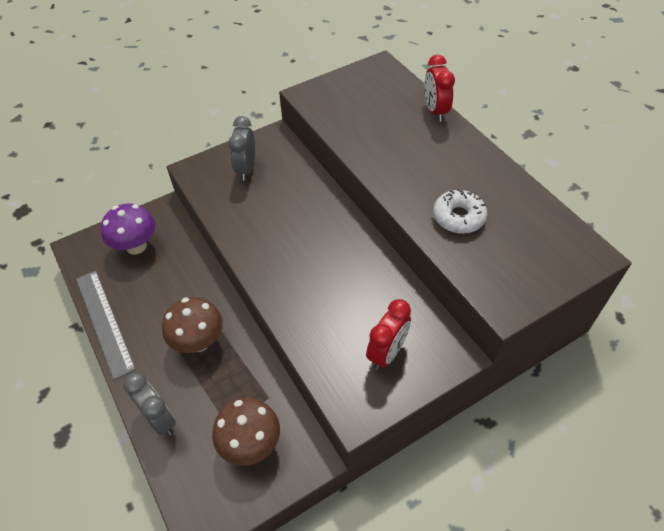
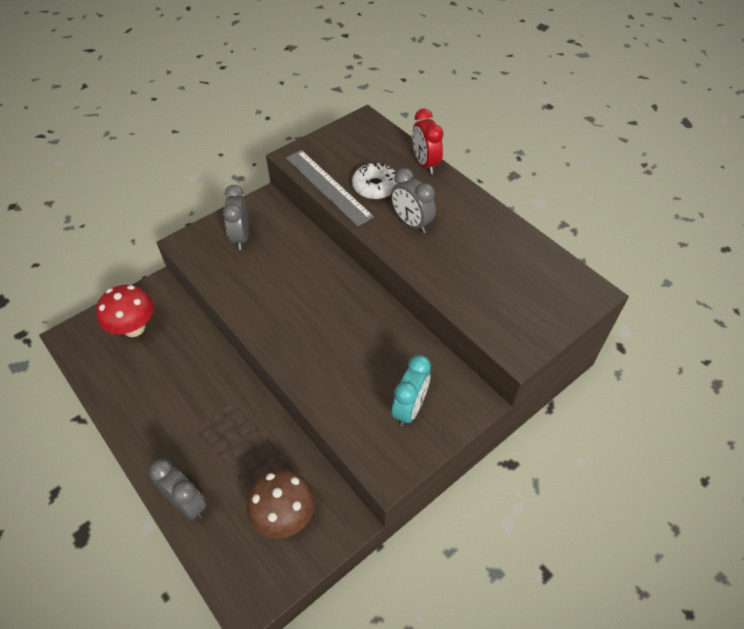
camera: 10 degrees left, 0 degrees up
(104, 322) = (112, 411): grey ruler -> grey ruler (328, 186)
(136, 246) = (134, 328): purple mushroom -> red mushroom
(198, 341) = (215, 419): brown mushroom -> none
(387, 353) = (410, 408): red clock -> turquoise clock
(412, 168) = (411, 223): none -> grey clock
(458, 217) = (462, 268): white donut -> white donut (375, 187)

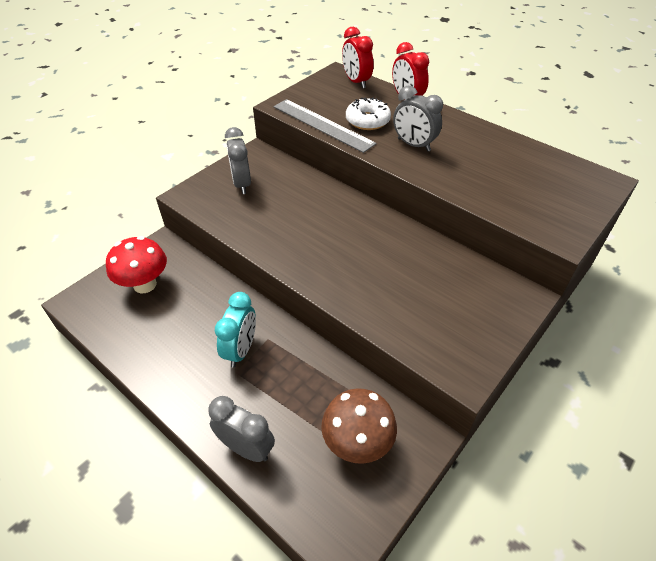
camera: 10 degrees left, 5 degrees down
(380, 135) = (356, 82): none -> red clock
(410, 408) = (463, 311): turquoise clock -> turquoise clock (241, 350)

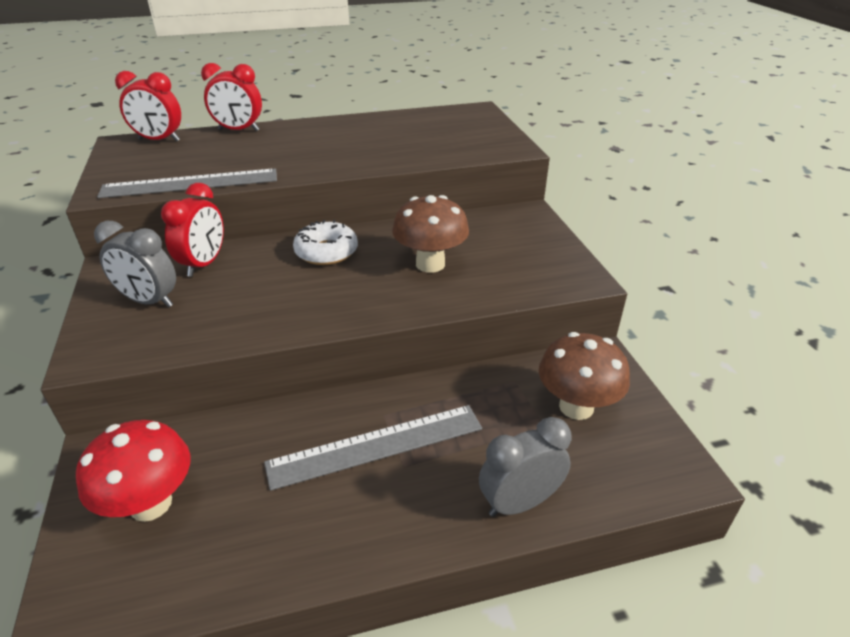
camera: 55 degrees left, 10 degrees down
(241, 350) = (376, 446): turquoise clock -> grey ruler
(291, 180) = (204, 264): none -> red clock
(367, 121) = (232, 159): white donut -> white donut (326, 252)
(391, 275) = (430, 264): none -> brown mushroom
(413, 145) = (310, 154): grey clock -> none

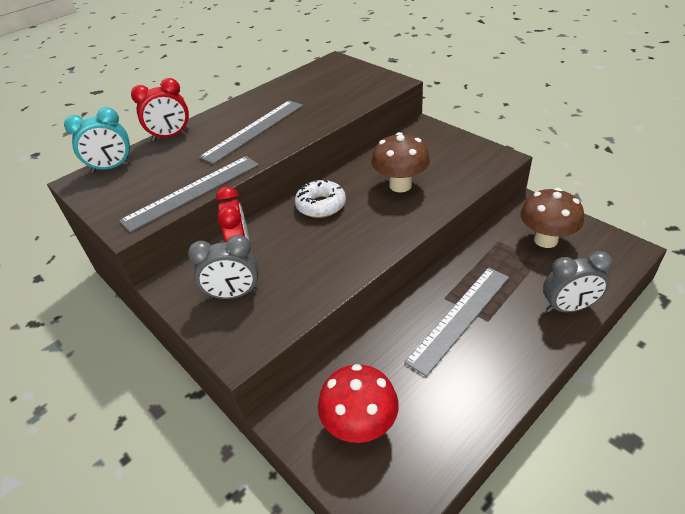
camera: 25 degrees left, 5 degrees up
(159, 140) = (112, 167): red clock -> turquoise clock
(314, 149) = (254, 130): none -> grey ruler
(519, 502) = (568, 307): grey clock -> grey clock turned 135 degrees counterclockwise

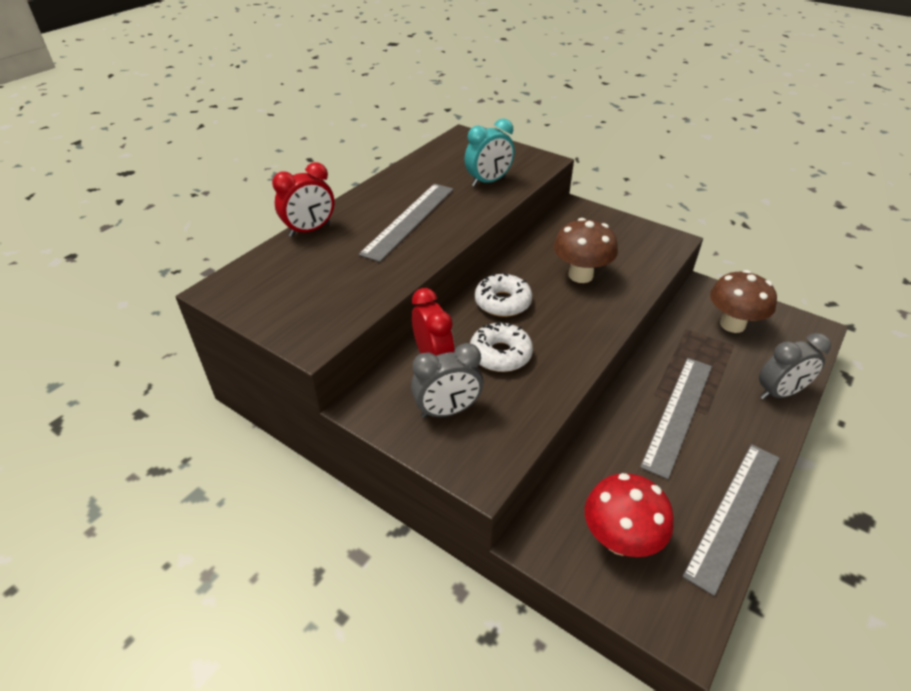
camera: 15 degrees left, 0 degrees up
(112, 167) = (254, 271): turquoise clock -> turquoise clock (488, 181)
(192, 192) = (371, 296): grey ruler -> grey ruler (734, 513)
(299, 250) = (500, 354): none -> white donut

